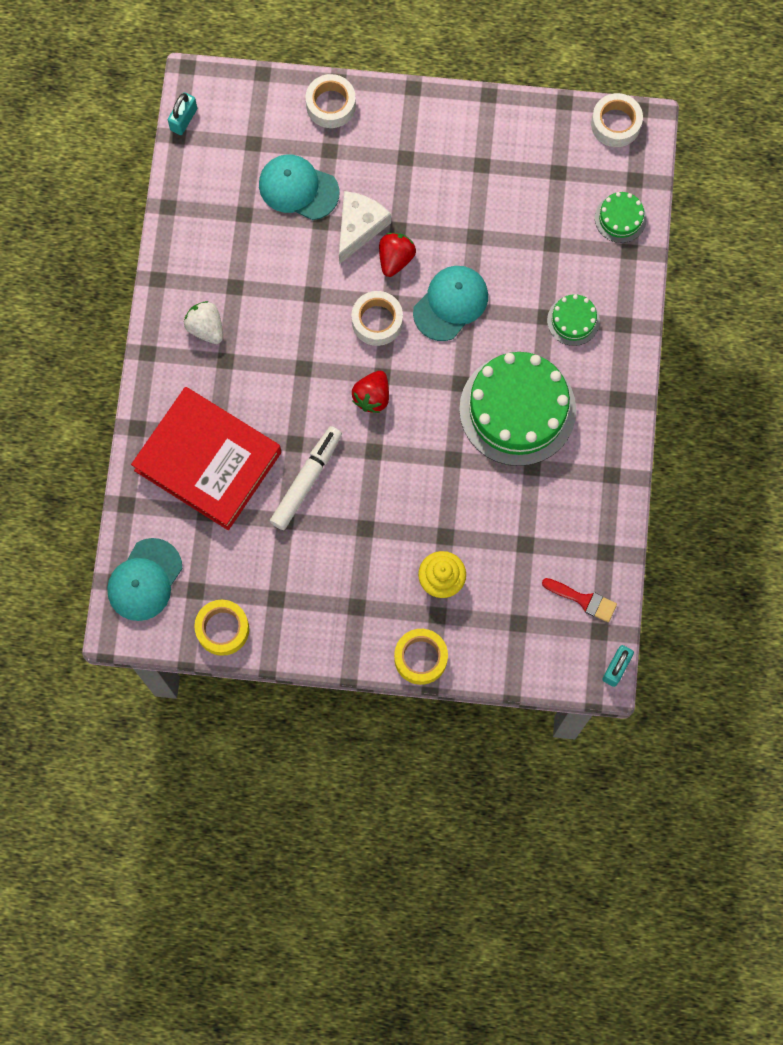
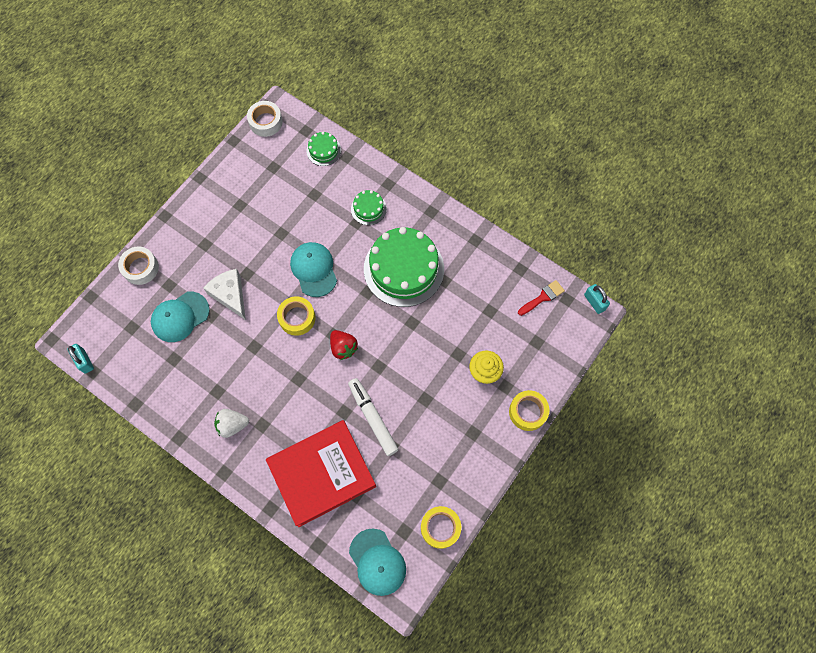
camera: 60 degrees left, 5 degrees down
(377, 321) = (297, 318): white tape -> yellow tape
(395, 259) = (264, 285): red strawberry -> none

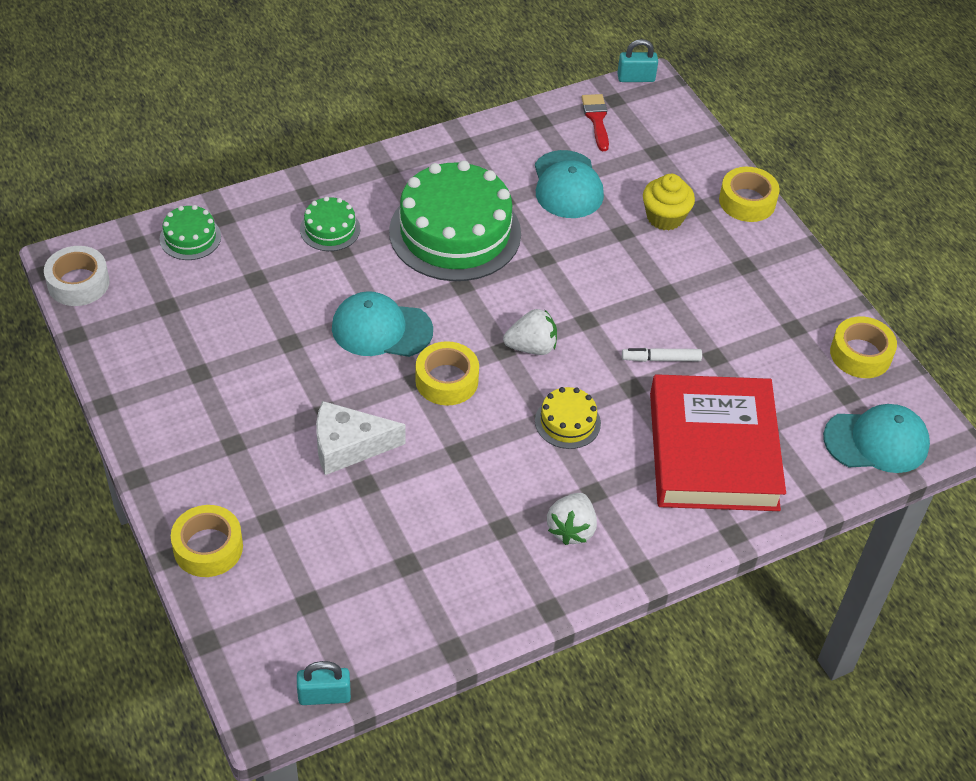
camera: 65 degrees left, 20 degrees down
(140, 268) = (208, 547): white tape -> yellow tape
(180, 317) = (338, 526): turquoise cap -> turquoise cap (567, 185)
(301, 390) = (567, 422): none -> yellow cake
(343, 348) = (531, 347): red strawberry -> white strawberry
(372, 418) = (661, 359): white marker -> white marker, size x0.58

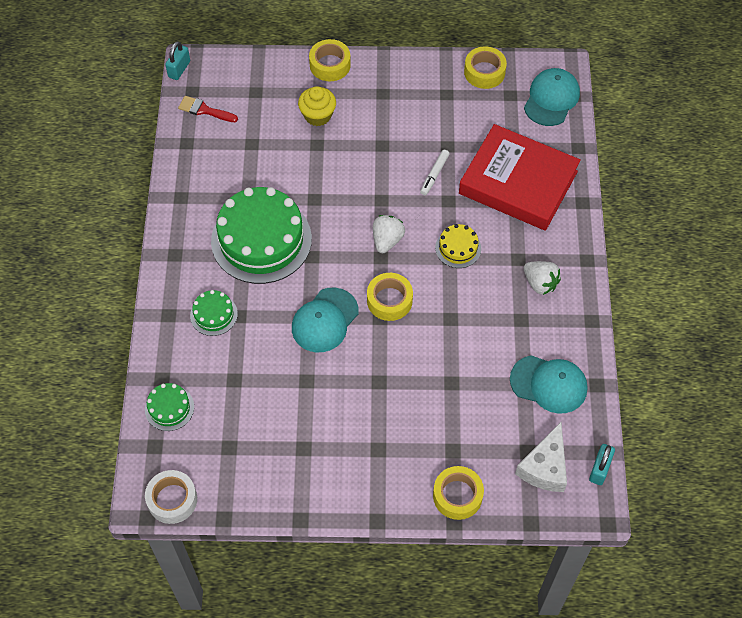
camera: 60 degrees left, 10 degrees up
(348, 446) = (415, 380): white cheese -> white cheese (545, 467)
(567, 185) = (256, 155): turquoise cap -> turquoise cap (549, 384)

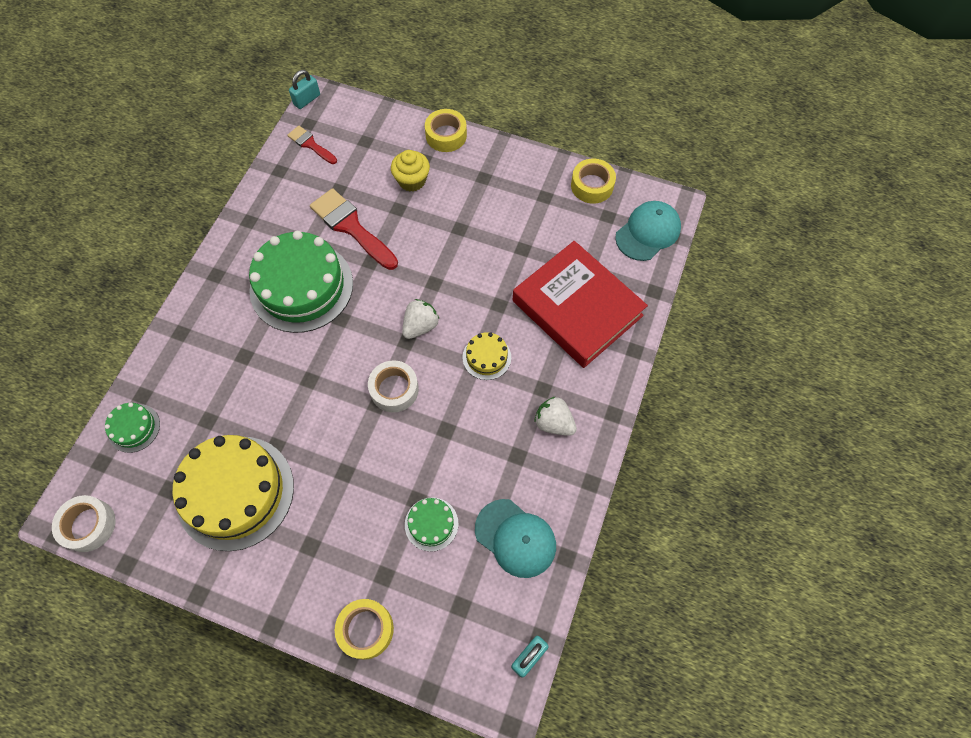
camera: 20 degrees right, 5 degrees up
(214, 314) = (221, 347): green cake -> green cake (431, 524)
(281, 174) = (351, 227): none -> red brush
(290, 429) = (235, 492): none -> yellow cake
(325, 320) = (322, 389): turquoise cap -> none
(389, 300) = (394, 389): yellow tape -> white tape
(434, 175) = (497, 274): white marker -> none
(540, 283) = (554, 423): white strawberry -> white strawberry turned 150 degrees clockwise
(545, 467) = (471, 632): white cheese -> none

